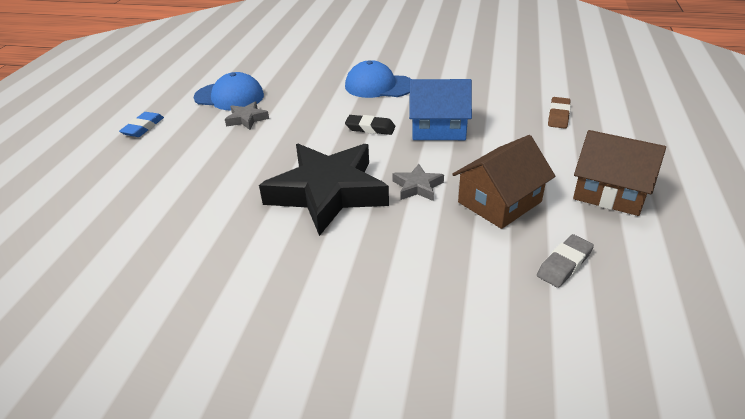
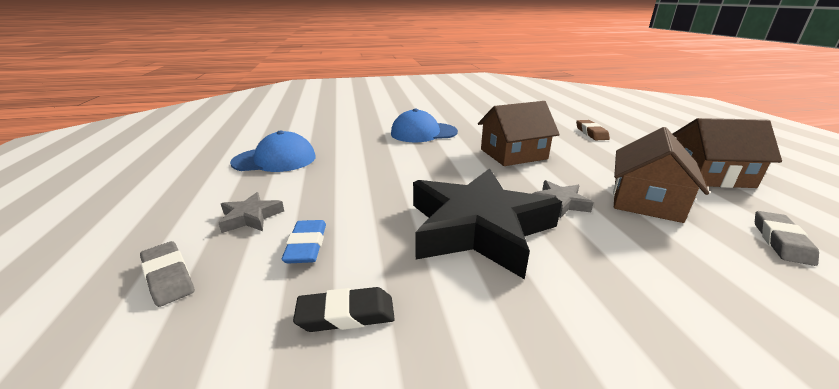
camera: 25 degrees left, 10 degrees down
(118, 180) = (168, 277): none -> grey eraser
(143, 127) = (177, 205): blue eraser -> blue eraser (306, 245)
(247, 119) = (313, 176): grey star -> grey star (251, 217)
(370, 128) = (453, 163): black eraser -> black eraser (346, 314)
(438, 128) = (513, 154): blue house -> brown house

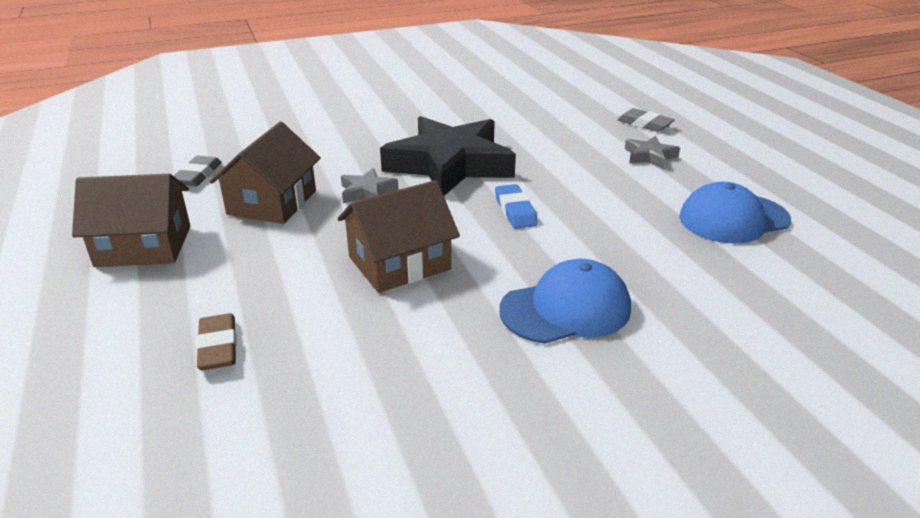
camera: 170 degrees right, 5 degrees up
(306, 245) = (578, 144): blue eraser -> blue eraser (515, 211)
(346, 314) = (521, 120): black eraser -> none

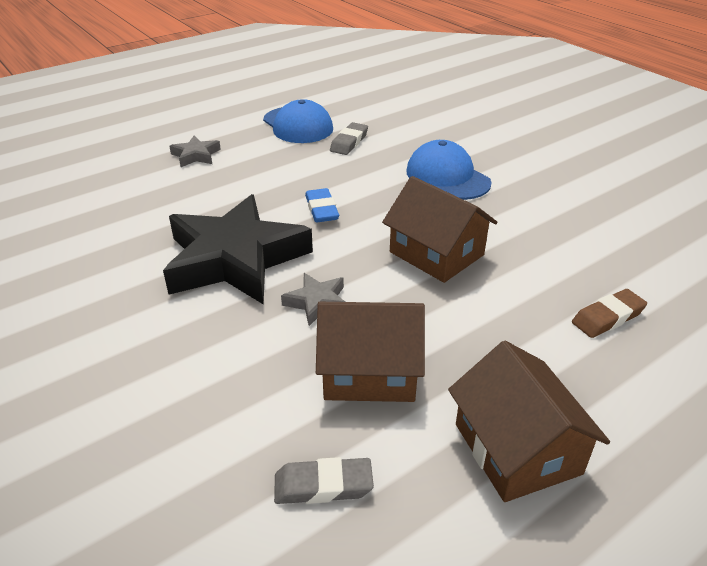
camera: 105 degrees left, 5 degrees up
(515, 211) = (321, 209): blue eraser -> blue eraser turned 75 degrees counterclockwise
(644, 124) = (119, 159): grey eraser -> grey eraser (349, 142)

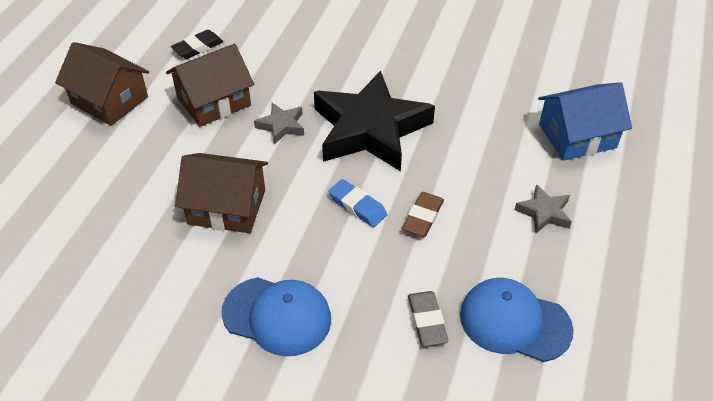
camera: 145 degrees right, 10 degrees up
(86, 182) = (577, 136): none -> blue house
(323, 485) = (198, 47): grey eraser -> black eraser
(607, 317) = (69, 209): brown eraser -> brown eraser (423, 217)

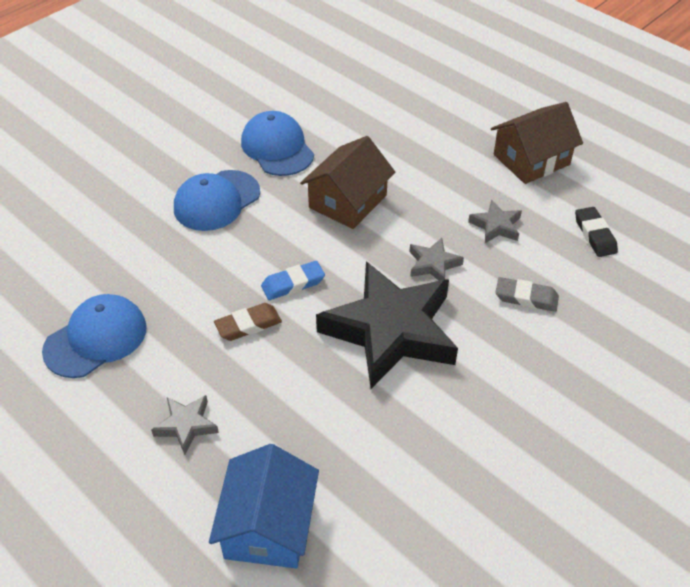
camera: 115 degrees right, 0 degrees up
(162, 299) = (277, 148): none -> blue cap
(214, 101) = (496, 226): brown house -> grey star
(423, 217) = (248, 325): brown eraser -> brown eraser turned 75 degrees counterclockwise
(427, 321) = (143, 283): grey eraser -> grey eraser (526, 298)

